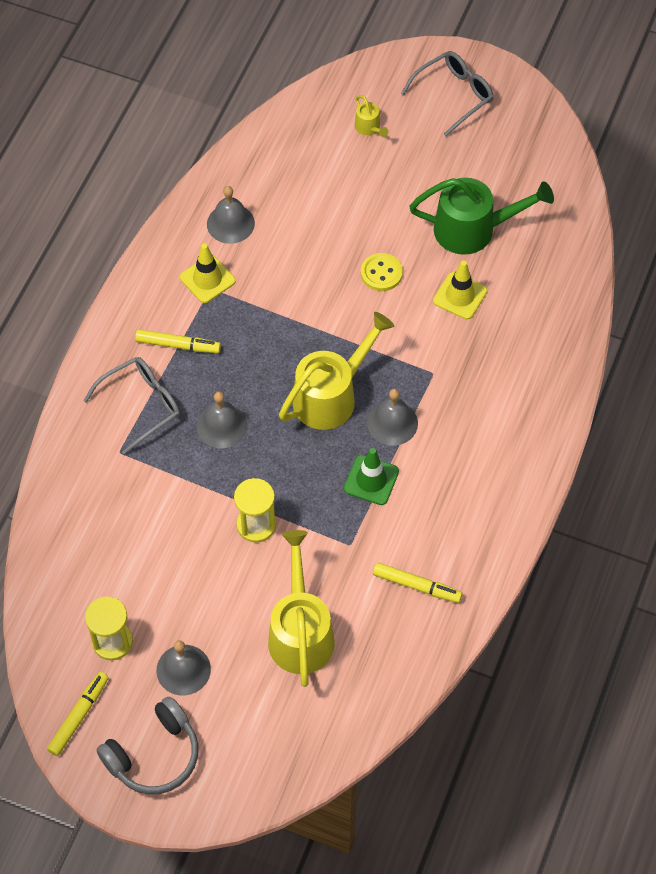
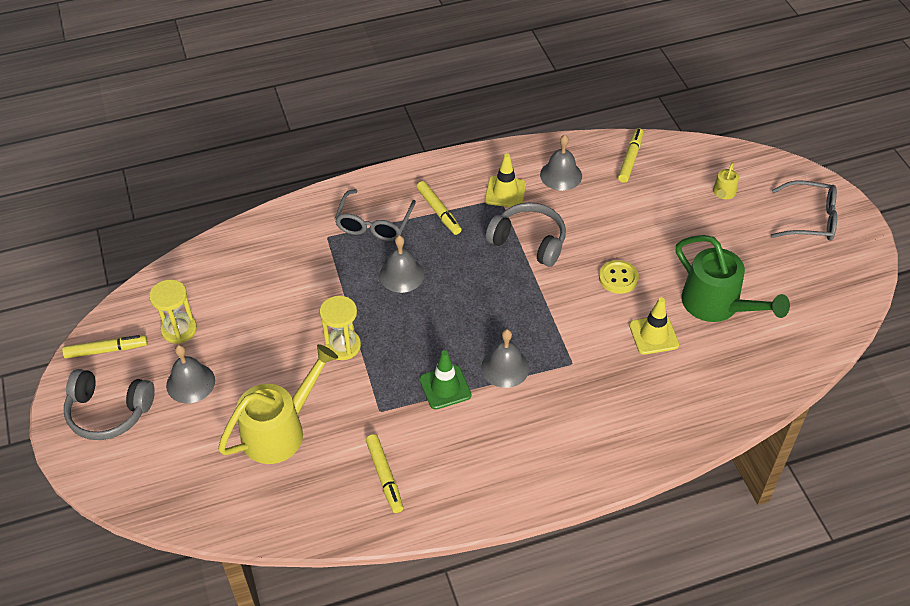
camera: 50 degrees right, 10 degrees down
(141, 405) = (374, 224): grey glasses -> grey glasses turned 90 degrees clockwise
(265, 159) = (630, 159): none -> yellow marker
(280, 304) = (529, 241): none -> grey headphones
(331, 395) = (489, 317): yellow watering can -> none

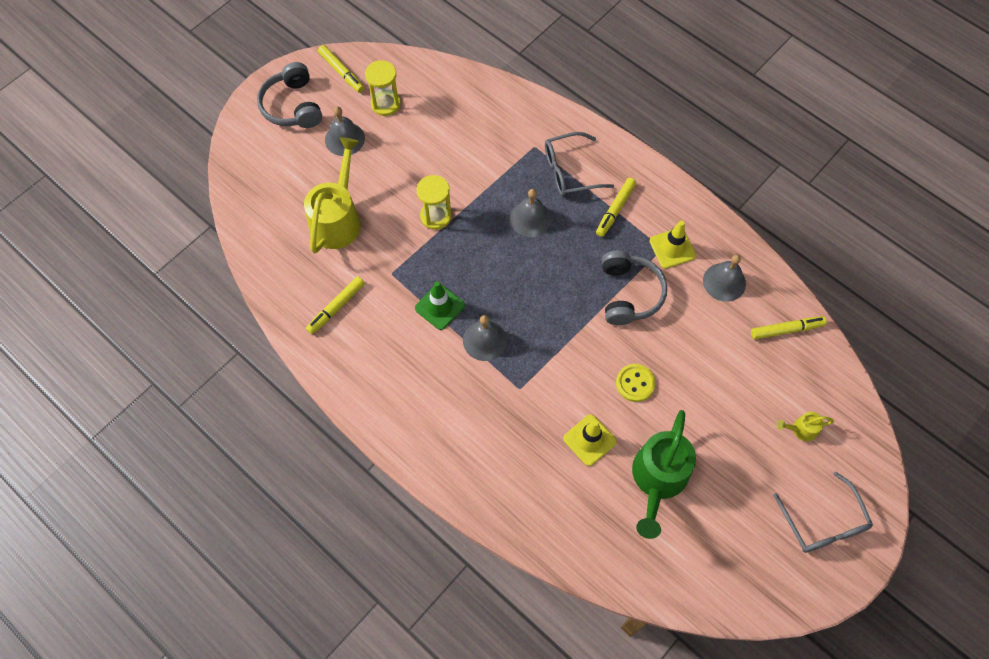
camera: 60 degrees right, 15 degrees up
(280, 430) = (338, 218): yellow watering can -> yellow watering can turned 90 degrees counterclockwise

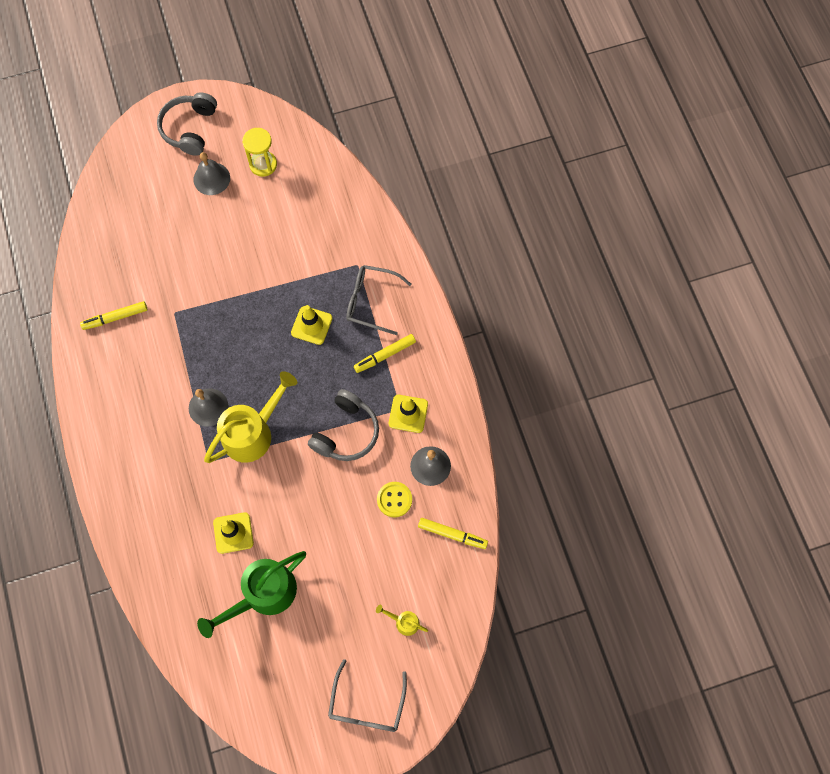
camera: 30 degrees right, 5 degrees up
(338, 218) = (163, 244): yellow watering can -> yellow watering can (253, 432)
(341, 72) = (246, 118): yellow marker -> none
(436, 216) = (239, 283): yellow hourglass -> none
(439, 307) = (192, 360): green traffic cone -> none
(530, 218) = (311, 325): grey bell -> yellow traffic cone
(635, 383) = (299, 508): yellow button -> yellow button (394, 500)

